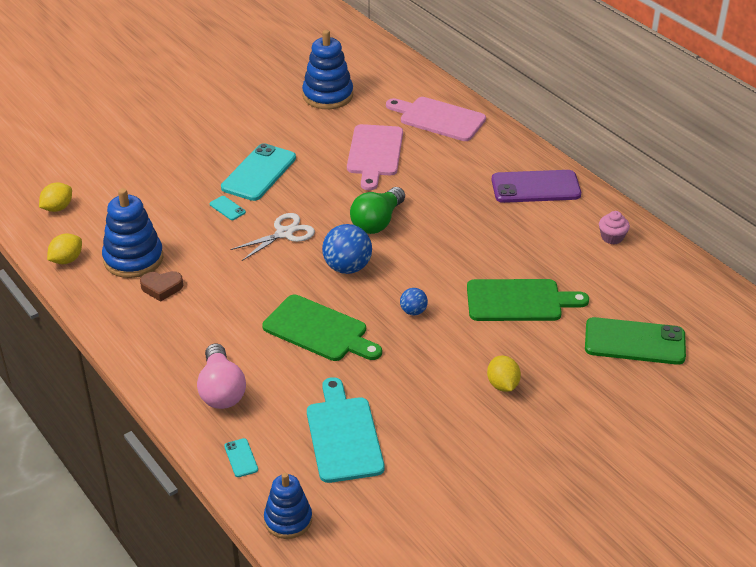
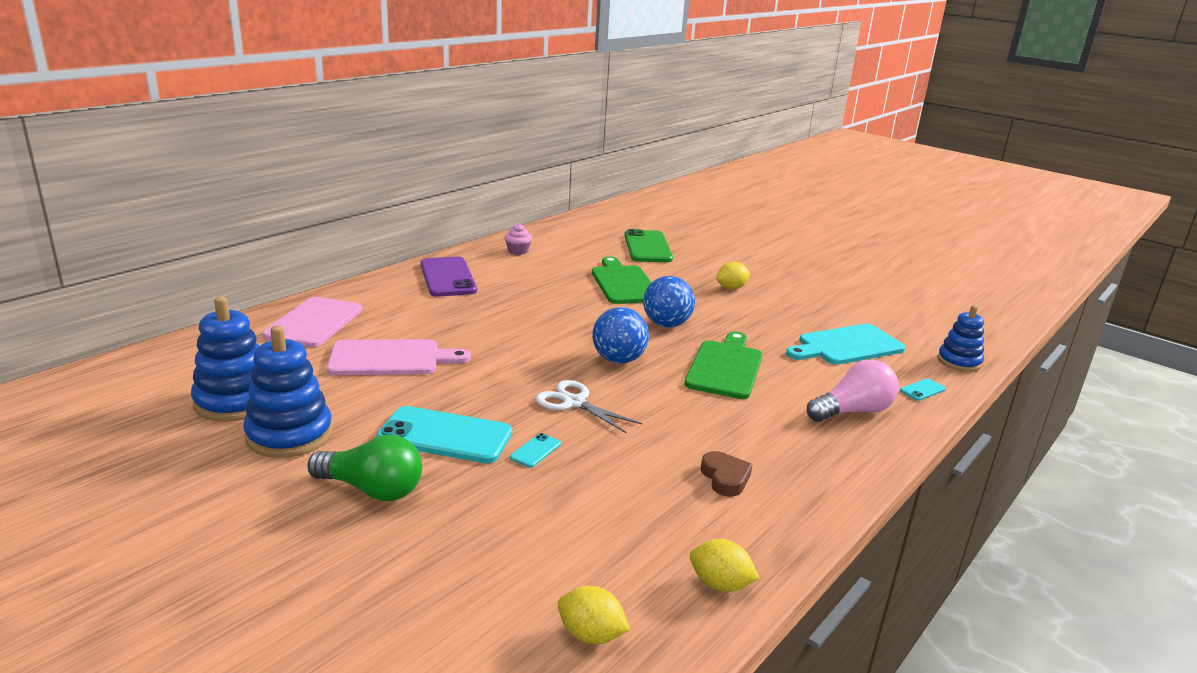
camera: 105 degrees left, 15 degrees down
(133, 259) = (681, 514): blue stacking toy -> blue stacking toy (289, 435)
(377, 222) = (531, 349): green light bulb -> green light bulb (372, 489)
(413, 311) = (666, 324): blue ball -> blue ball, size x1.85

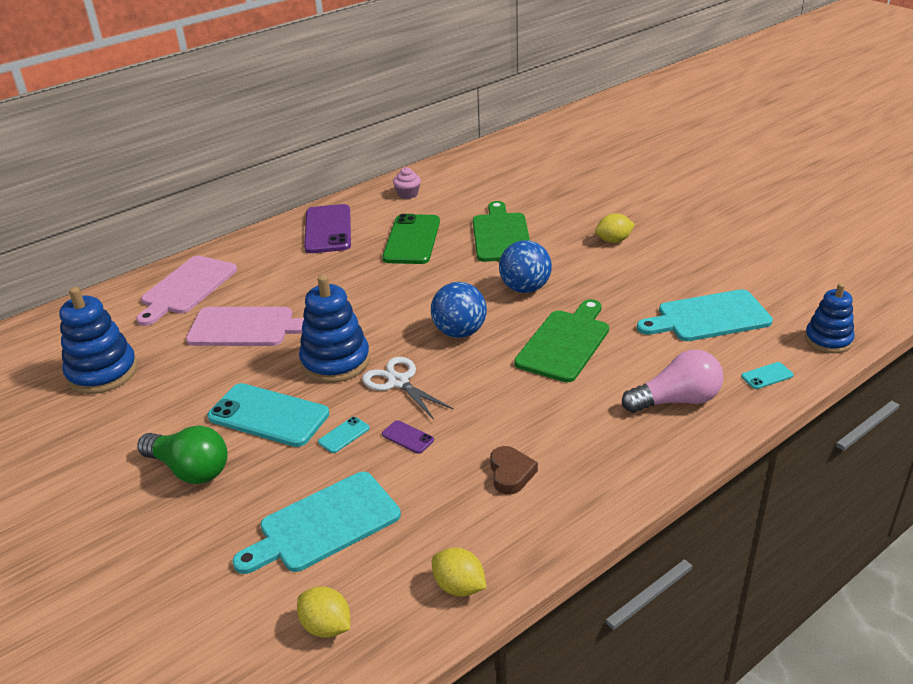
camera: 15 degrees right, 10 degrees up
(289, 435) = (137, 410): blue stacking toy -> blue stacking toy (335, 361)
(547, 534) = (324, 524): none -> turquoise cutting board
(604, 450) = (407, 437): none -> purple phone
(647, 247) = (544, 186): green phone -> green phone (412, 240)

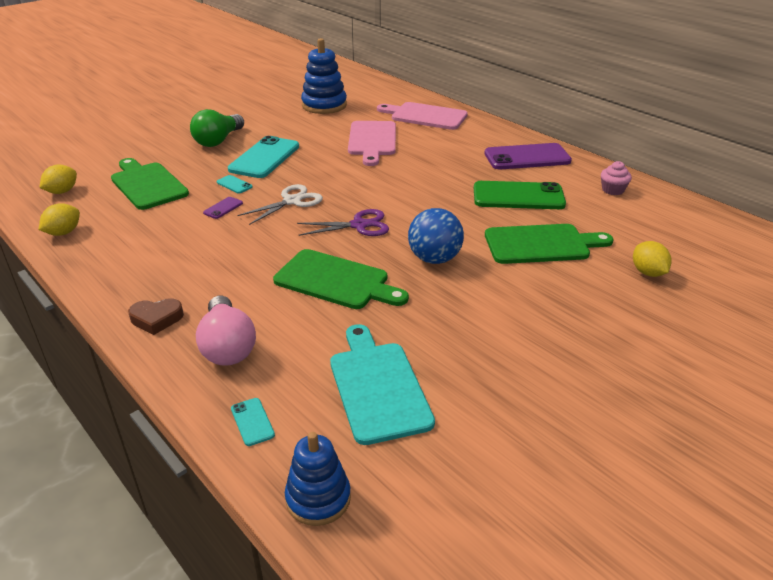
camera: 85 degrees right, 0 degrees up
(324, 524) = (147, 184): turquoise cutting board -> green cutting board
(335, 361) = (323, 175): blue stacking toy -> none
(459, 332) = (359, 225): blue ball -> purple scissors
(511, 473) = (163, 251): brown heart -> brown heart (156, 319)
(613, 240) = (549, 322): yellow lemon -> yellow lemon (648, 272)

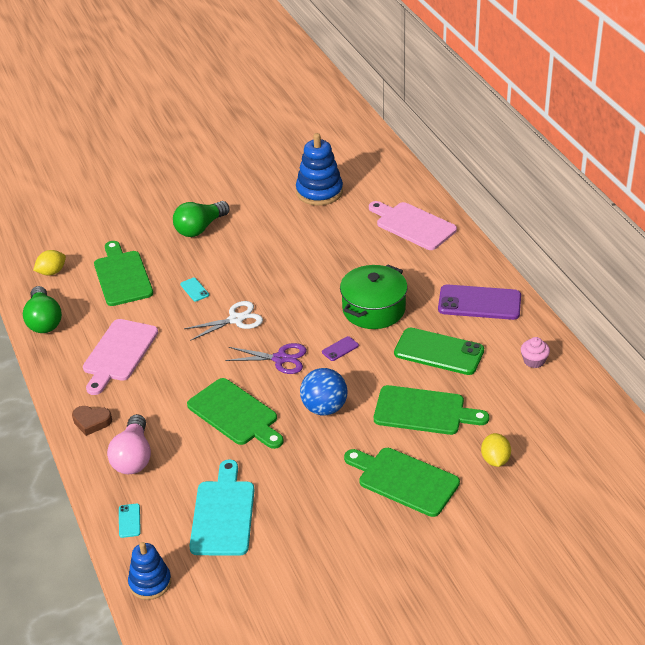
camera: 20 degrees right, 5 degrees up
(63, 233) = (44, 320): yellow lemon -> green light bulb
(223, 208) = (176, 317): purple phone -> purple phone (340, 349)
(264, 158) = (233, 259): turquoise phone -> none
(372, 140) = (342, 253): pink cutting board -> pink cutting board (119, 353)
(430, 175) = (373, 309): none -> green pot
(569, 308) = (404, 480): none -> green cutting board

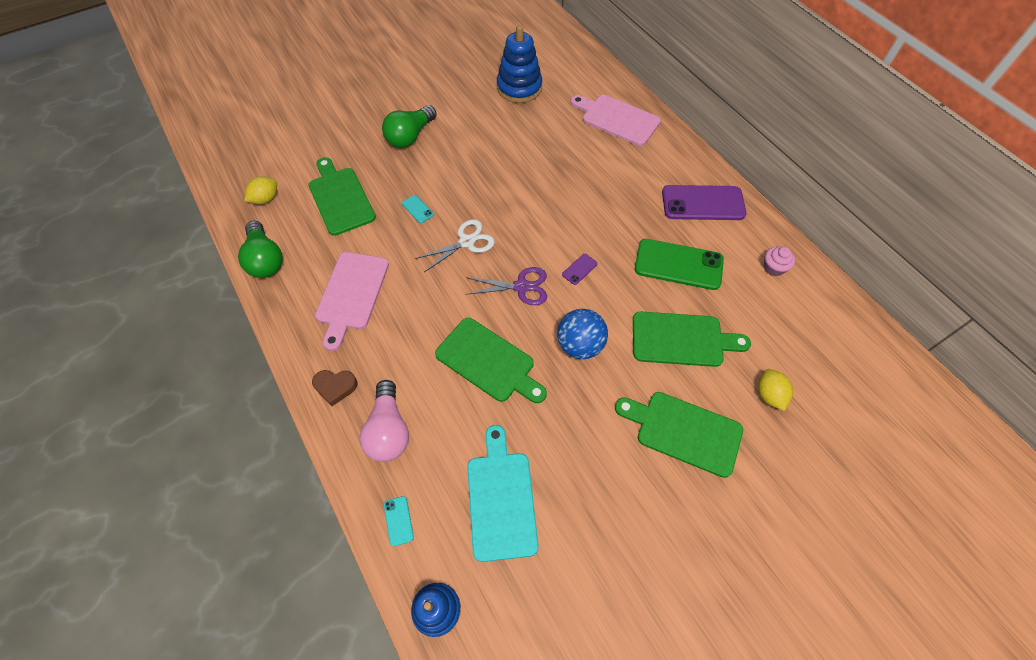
camera: 10 degrees left, 20 degrees up
(373, 309) = (602, 218): green pot -> none

